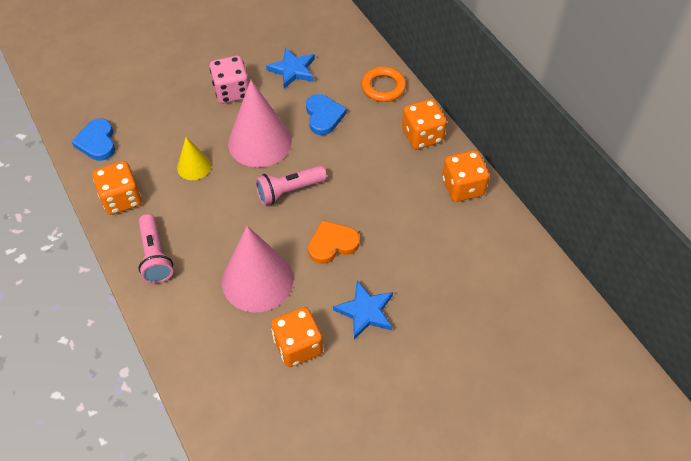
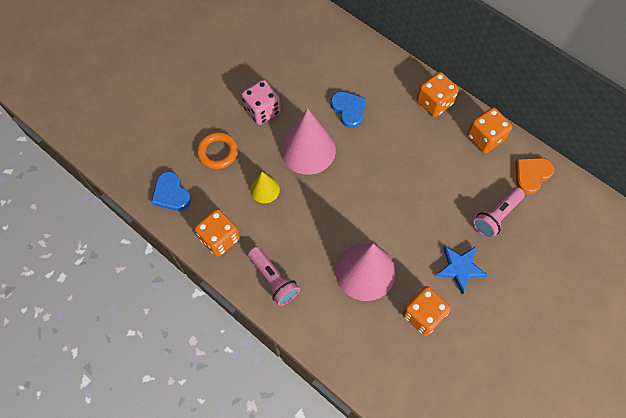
camera: 20 degrees left, 10 degrees up
(288, 191) = (352, 186): pink flashlight -> pink flashlight (496, 216)
(293, 70) = (303, 75): blue star -> none
(332, 244) = (408, 220): orange heart -> orange heart (531, 175)
(383, 87) = (384, 68): orange ring -> orange ring (218, 152)

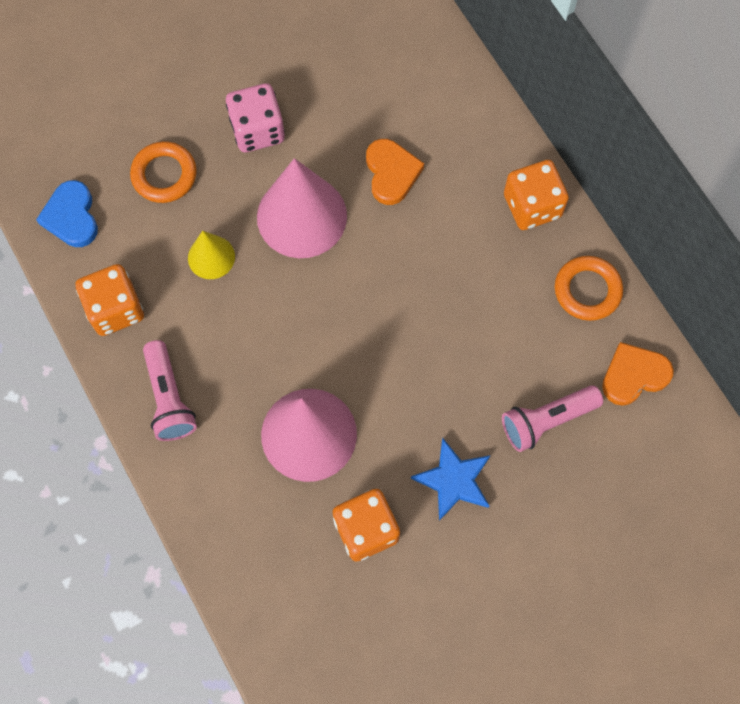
camera: 20 degrees right, 5 degrees up
(349, 110) = (391, 173): blue heart -> orange heart
(485, 138) = (587, 290): orange dice -> orange ring

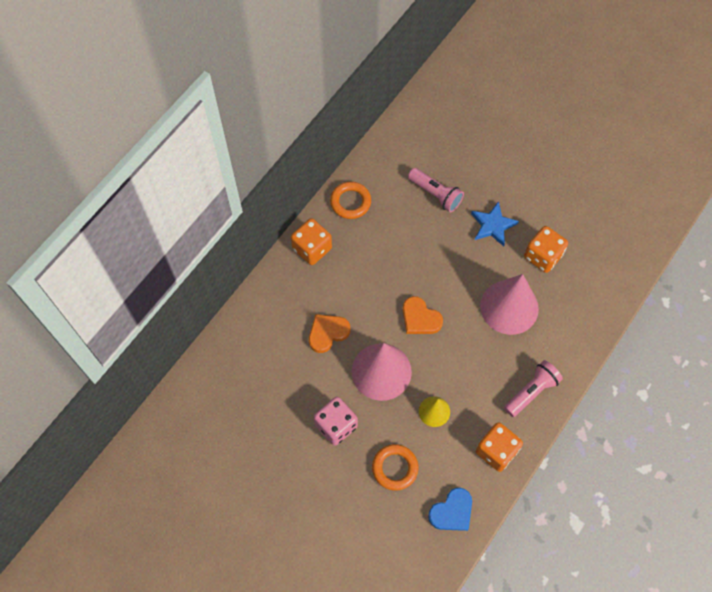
camera: 115 degrees left, 5 degrees down
(634, 375) = (388, 163): orange heart -> orange heart (420, 318)

